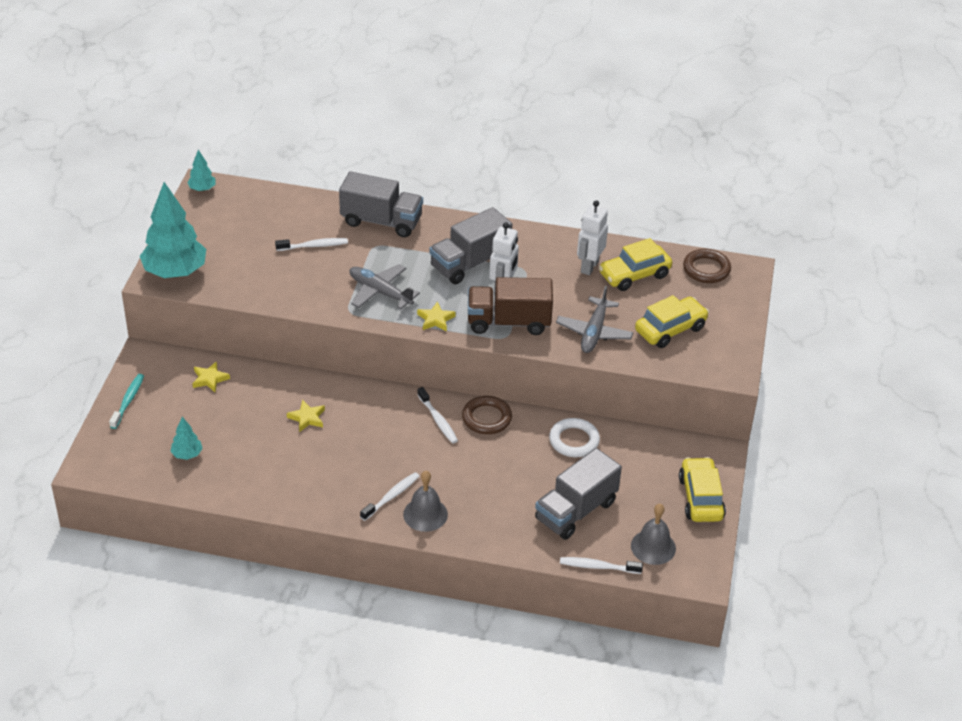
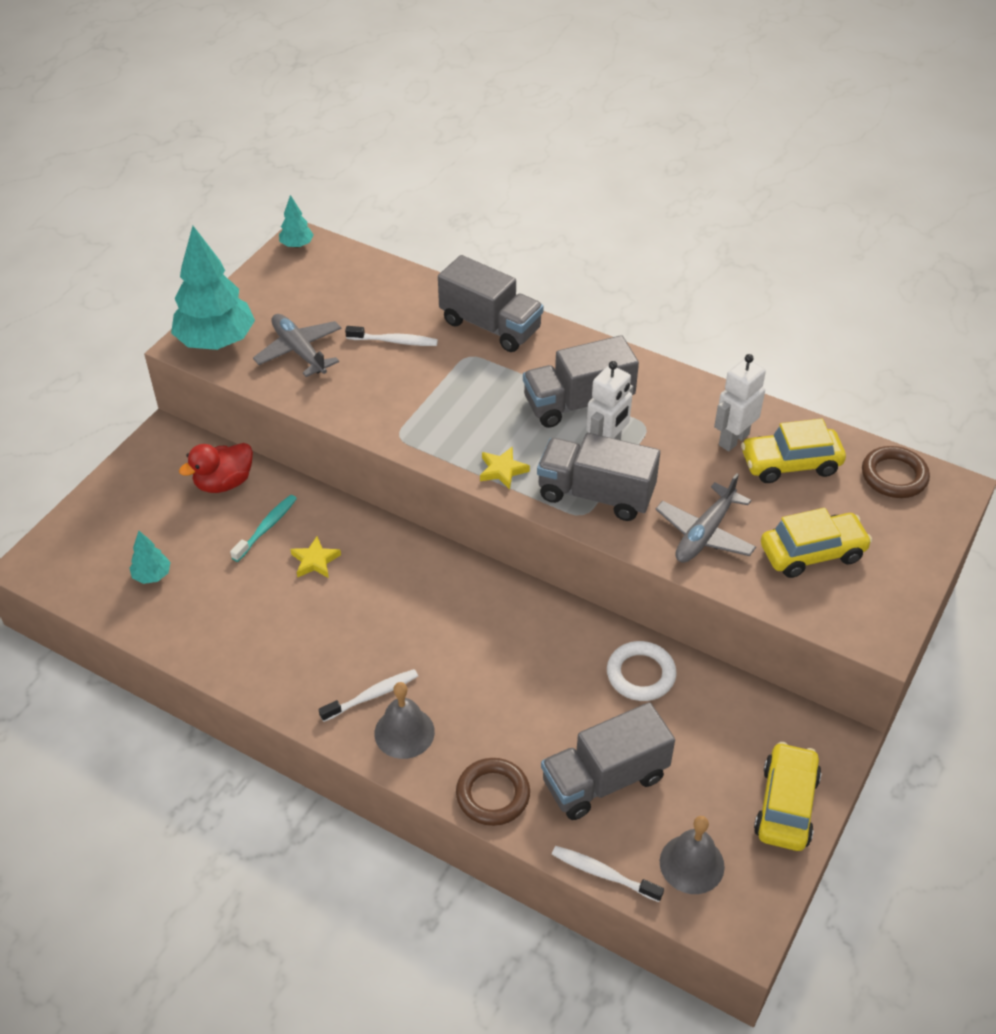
camera: 20 degrees right, 5 degrees up
(128, 401) = (118, 489): turquoise toothbrush -> turquoise toothbrush (267, 527)
(210, 379) = (224, 483): yellow star -> red duck
(380, 292) = (448, 418): grey plane -> grey plane (299, 351)
(438, 420) = (475, 602): white toothbrush -> none
(486, 418) = (538, 614): brown ring -> brown ring (493, 795)
(508, 322) = (595, 494): brown truck -> grey truck

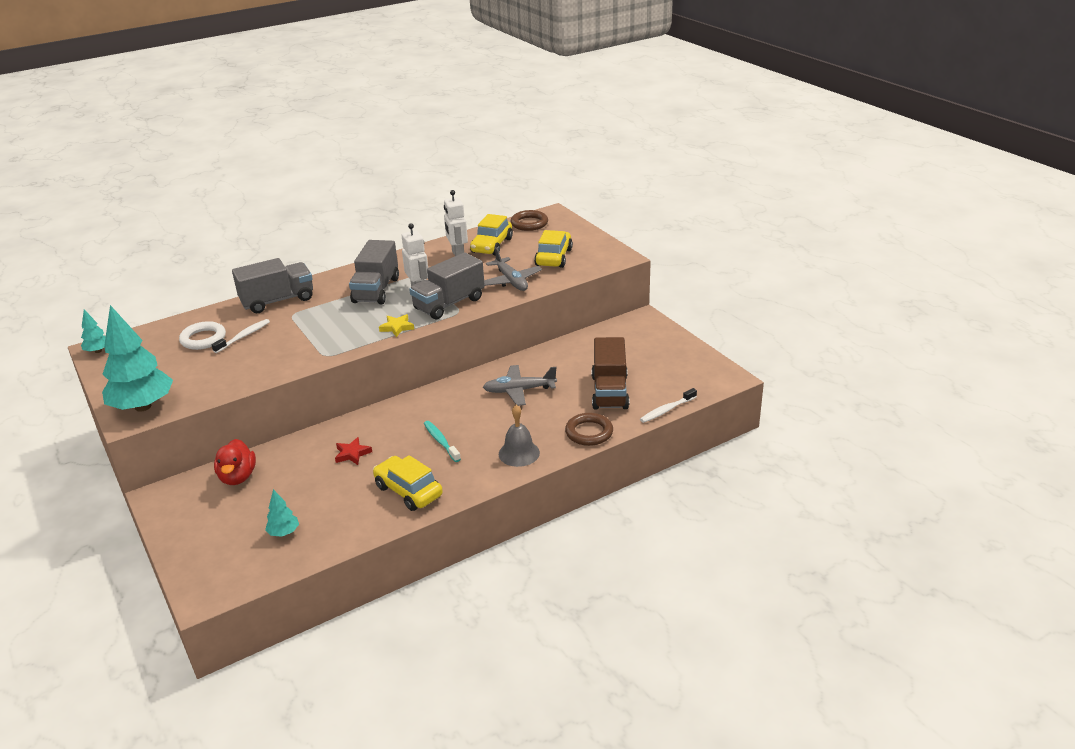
camera: 60 degrees left, 15 degrees down
(267, 527) = (301, 467): turquoise toothbrush -> turquoise toothbrush (441, 441)
(299, 351) = (201, 374): grey plane -> grey plane (519, 390)
(315, 561) = (352, 454): yellow star -> red star
(372, 695) = (481, 458): white toothbrush -> none
(604, 779) = (609, 392): grey truck -> brown truck
(640, 674) = (553, 360): white ring -> white ring (203, 339)
(692, 864) = (681, 381): grey bell -> none
(786, 805) = (668, 343): yellow car -> yellow car (408, 491)

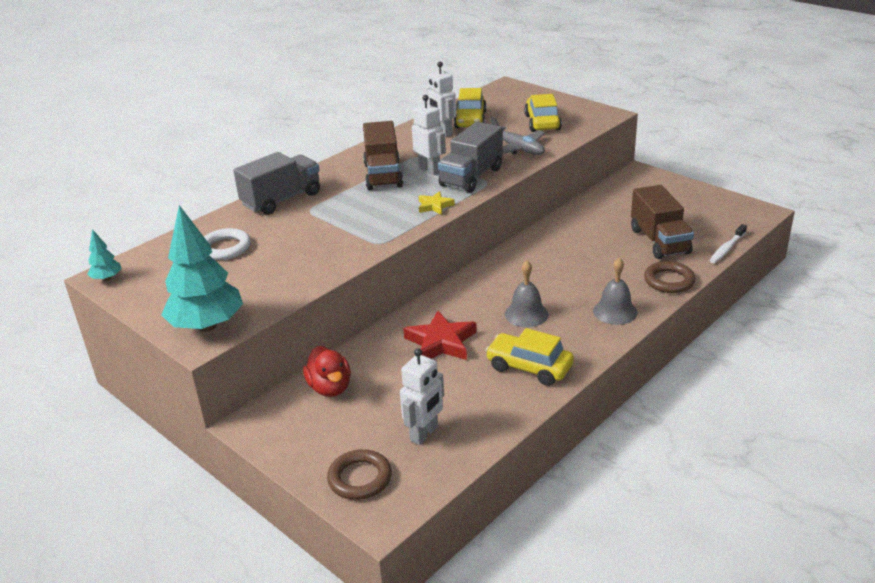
camera: 15 degrees left, 0 degrees up
(244, 336) = (271, 239): white toothbrush -> none
(284, 532) = (424, 434): turquoise tree -> white robot
(352, 454) = (441, 342): red star -> red star, size x1.77
(376, 290) = (383, 175): grey truck -> brown truck
(441, 441) = (526, 314): turquoise toothbrush -> grey bell
(519, 390) = (569, 254): grey plane -> none
(529, 223) = (492, 97): brown ring -> brown ring (360, 478)

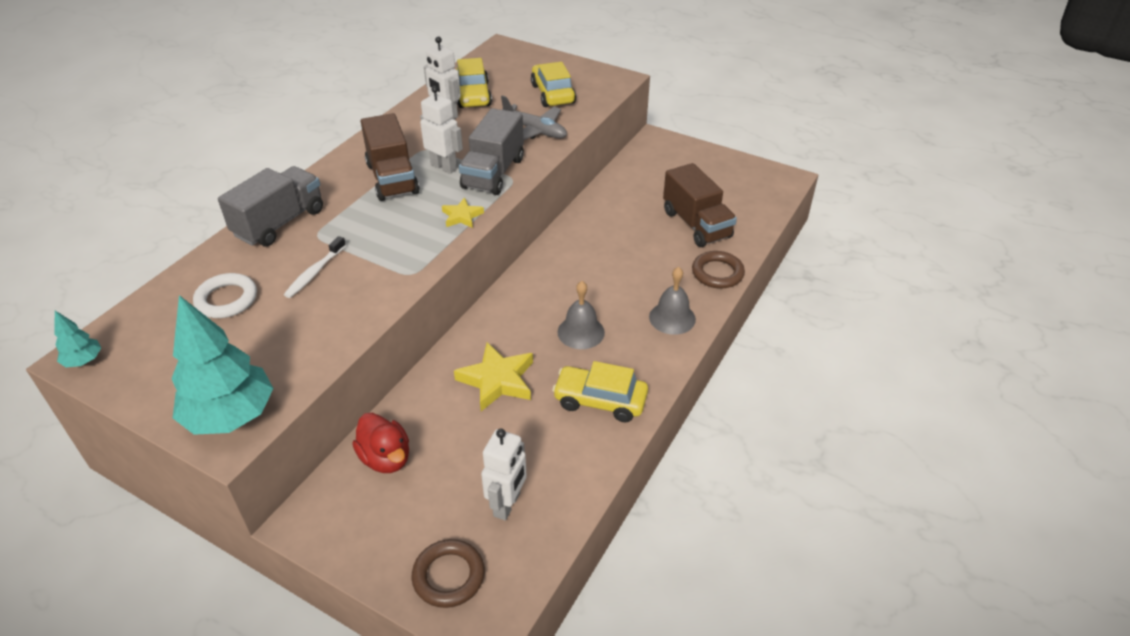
camera: 15 degrees left, 10 degrees up
(441, 342) = (497, 380): red star -> yellow star
(726, 249) = (764, 227): white toothbrush -> white toothbrush (314, 273)

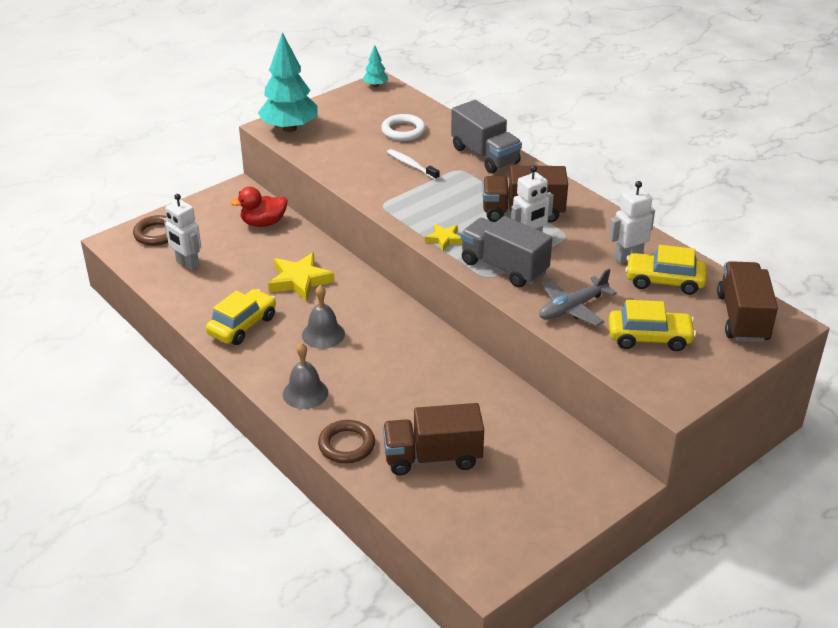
camera: 110 degrees right, 5 degrees down
(504, 62) = (742, 318): none -> brown truck

